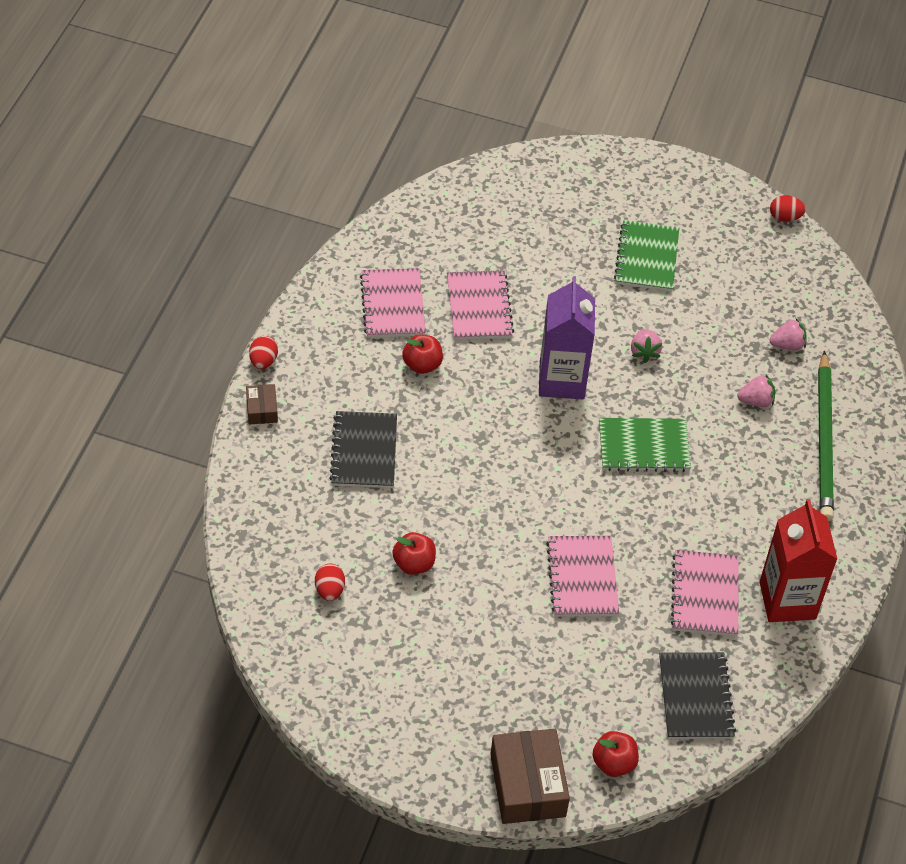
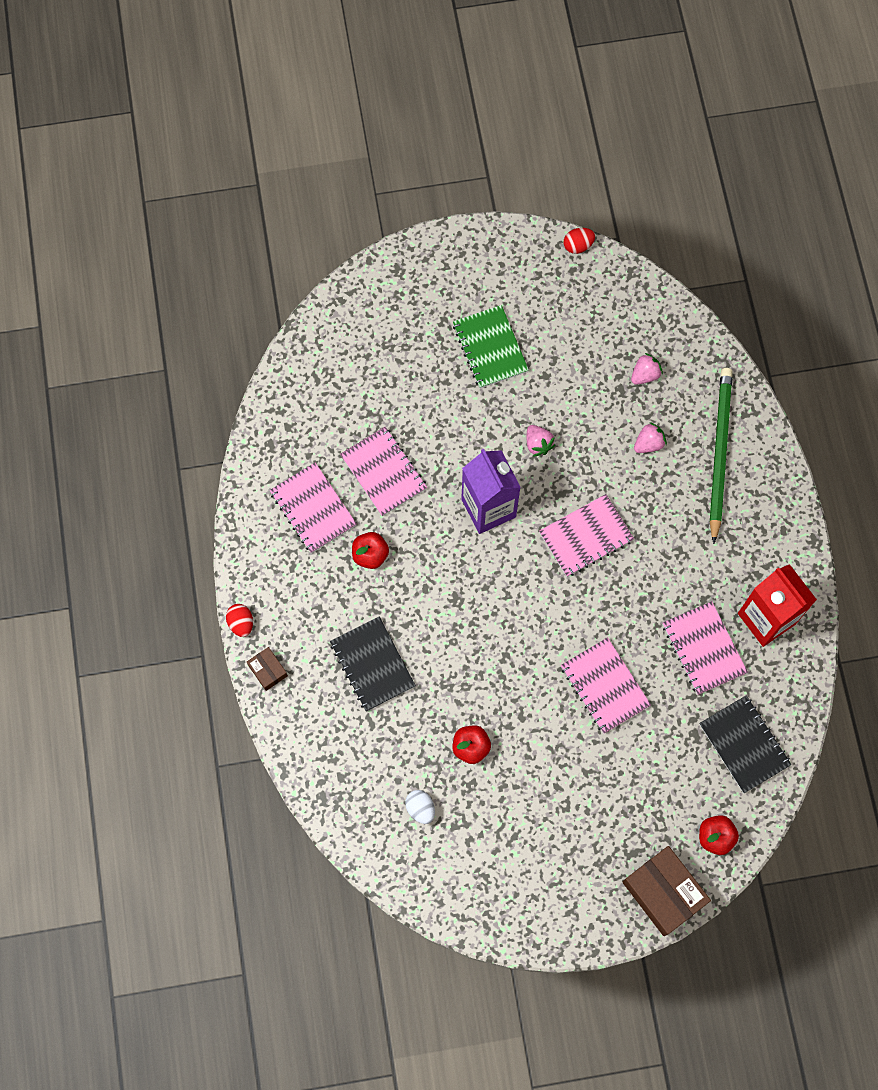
camera: 25 degrees left, 20 degrees up
(329, 590) = (420, 808): red egg -> white egg
(643, 447) = (586, 536): green notebook -> pink notebook
(824, 440) = (719, 452): green pencil -> green pencil turned 150 degrees counterclockwise

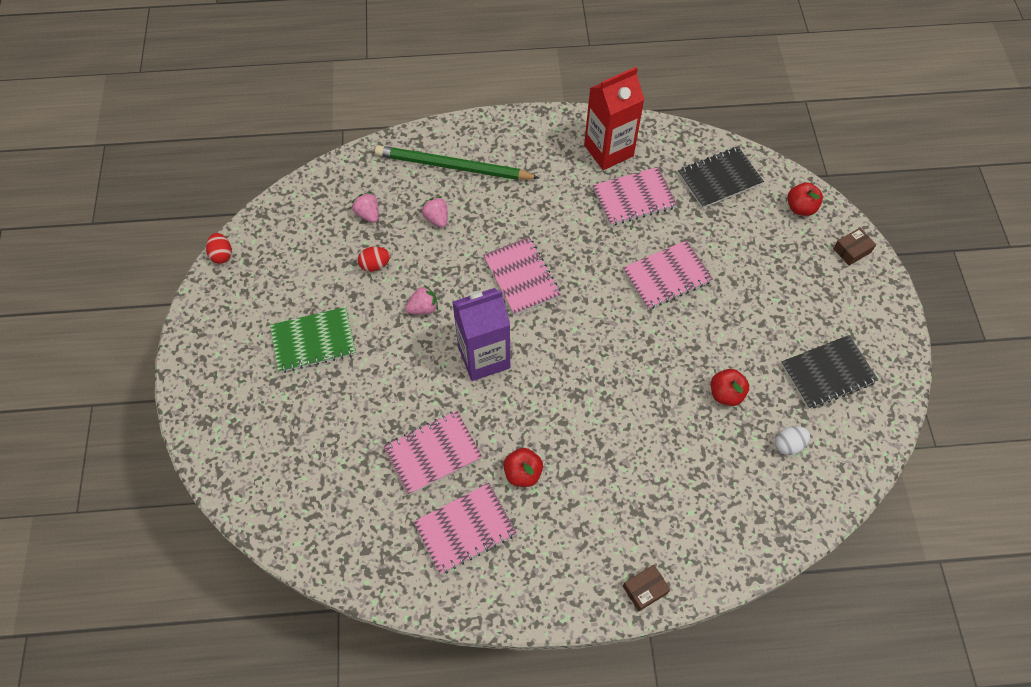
camera: 85 degrees left, 10 degrees down
(241, 623) = (590, 616): red egg -> red egg (375, 265)
(372, 665) = (641, 480): black notebook -> black notebook (828, 373)
(663, 892) = (852, 250): brown box -> brown box, size x0.50

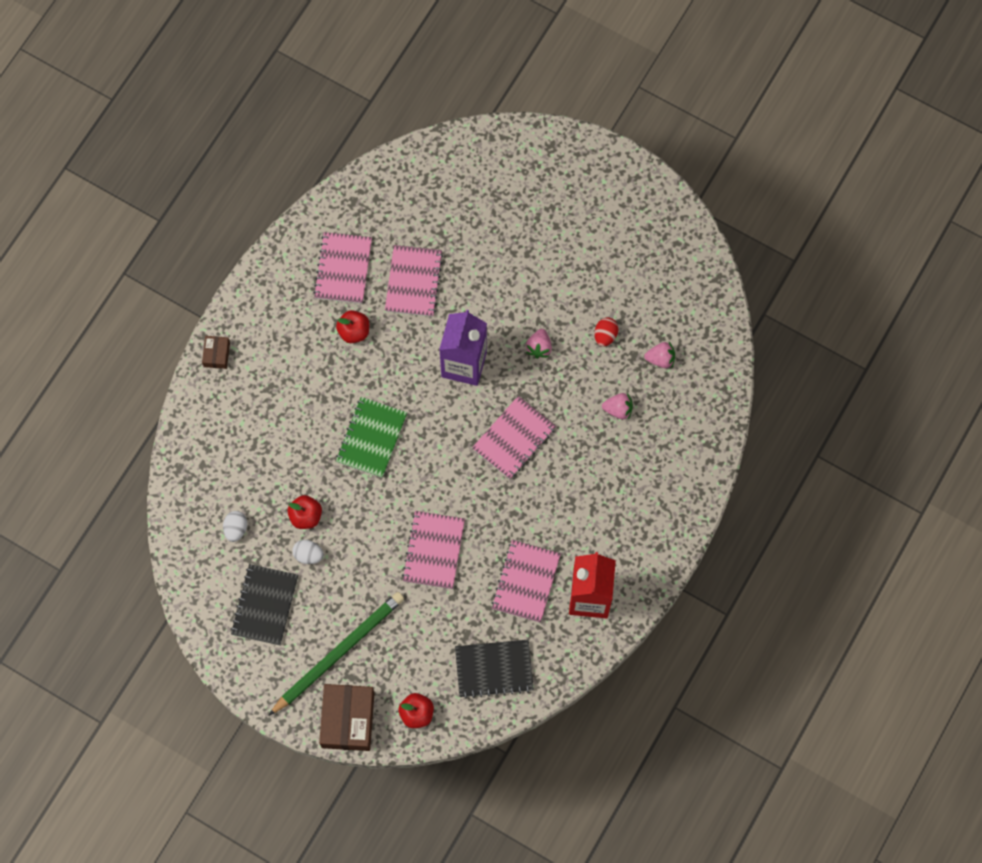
camera: 125 degrees right, 10 degrees up
(222, 255) = (697, 229): red egg -> none
(313, 341) = (566, 253): green notebook -> green notebook (371, 438)
(453, 166) = (663, 456): green pencil -> green pencil (339, 652)
(522, 277) = (514, 438): pink notebook -> pink notebook turned 60 degrees counterclockwise
(719, 179) = (494, 669): black notebook -> black notebook turned 75 degrees clockwise
(756, 368) = (308, 555): none -> white egg
(852, 250) = (348, 720): brown box -> brown box, size x1.98

